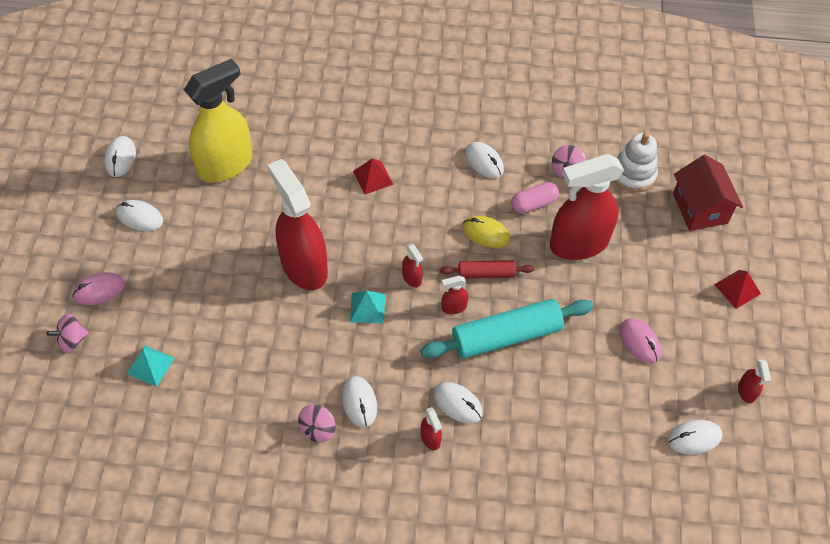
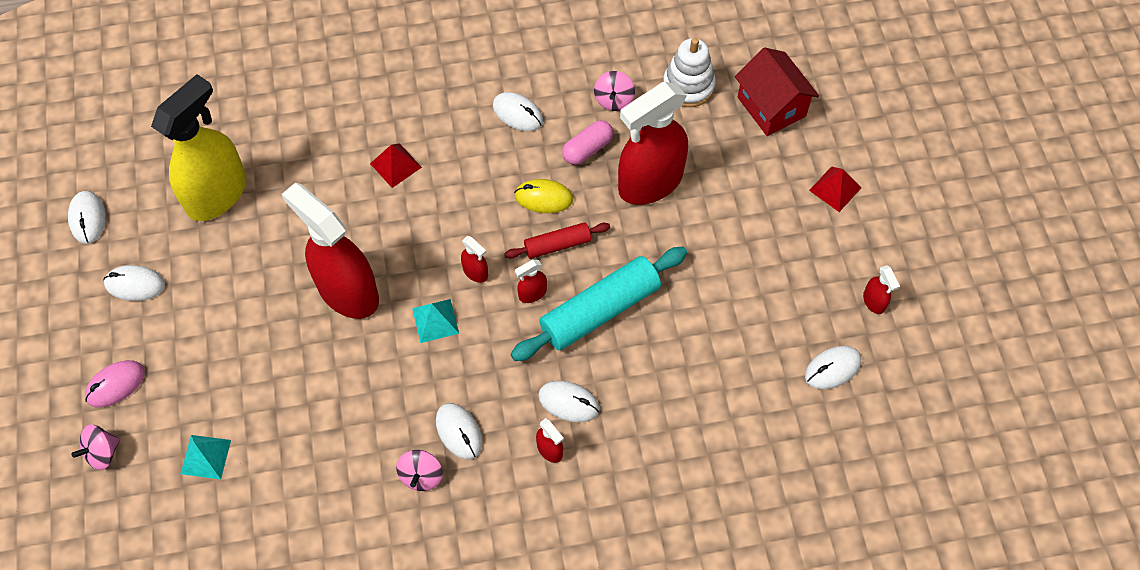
camera: 15 degrees left, 5 degrees up
(639, 342) = (746, 277): pink mouse -> none

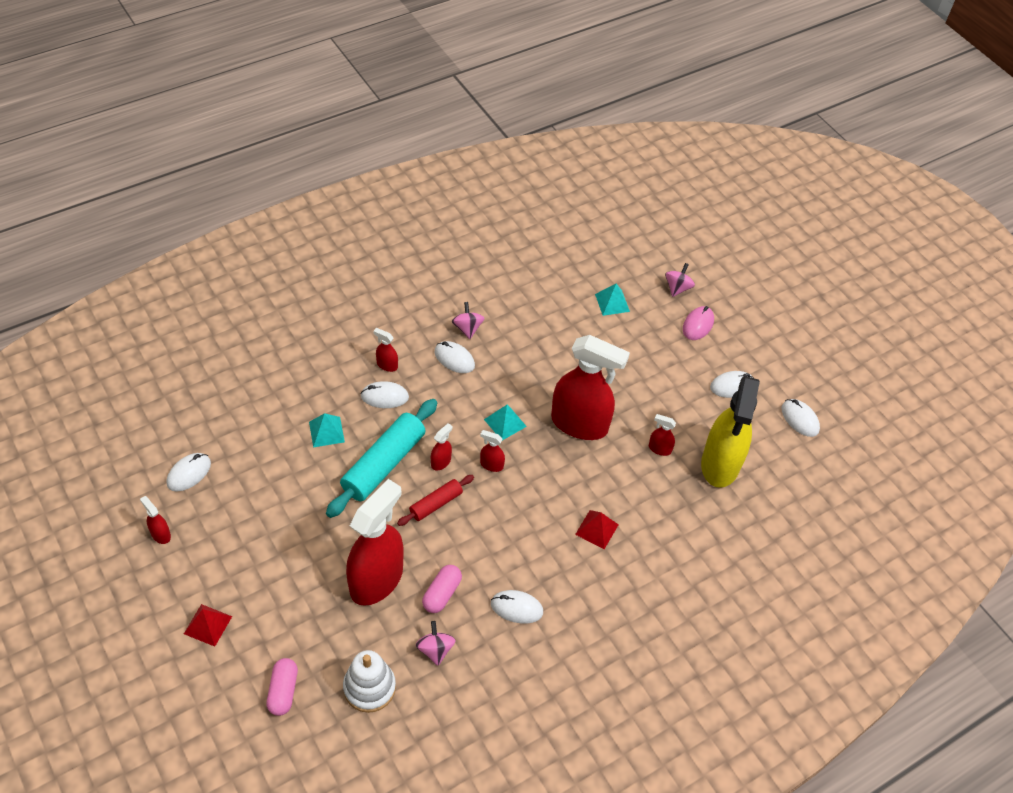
camera: 155 degrees right, 10 degrees down
(273, 233) = (659, 449): none -> red spray bottle
(543, 198) = (462, 539): yellow mouse -> none
(655, 374) = (326, 432): none -> turquoise pyramid
(771, 107) = (283, 691): red house -> pink capsule

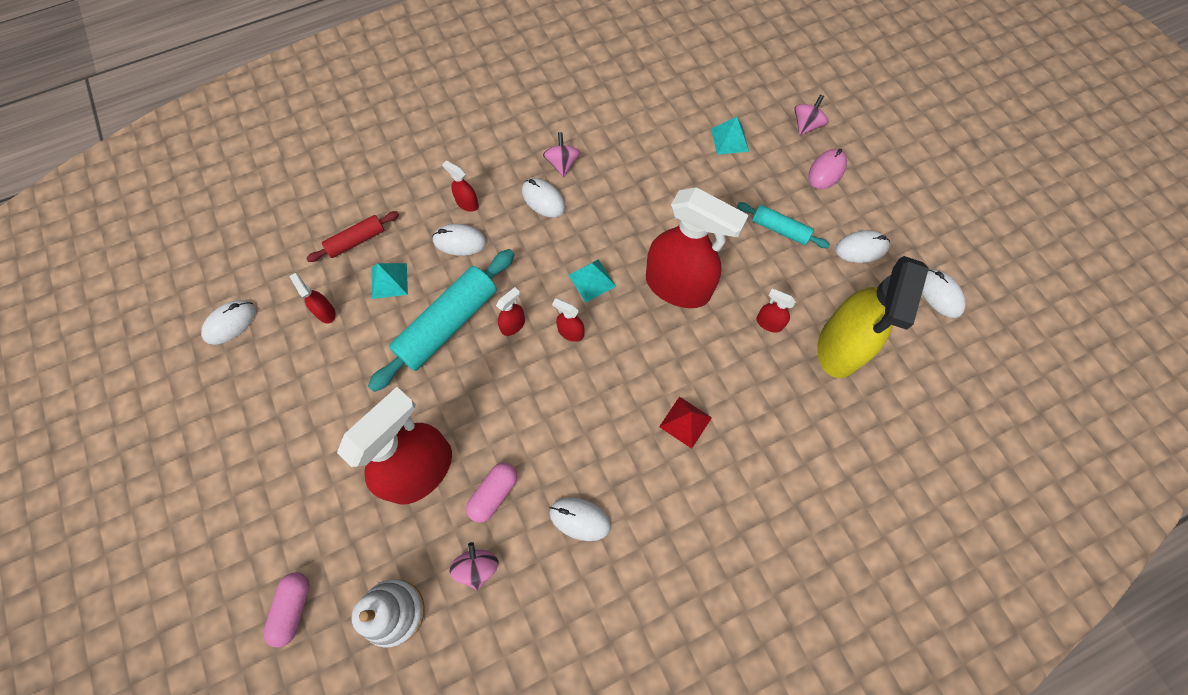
camera: 10 degrees right, 15 degrees up
(160, 534) = (187, 396): red spray bottle -> red spray bottle (325, 312)
(208, 625) = (221, 514): red pyramid -> none
(436, 504) = (501, 378): red rolling pin -> red rolling pin (356, 241)
(662, 374) = (780, 229): none -> turquoise rolling pin

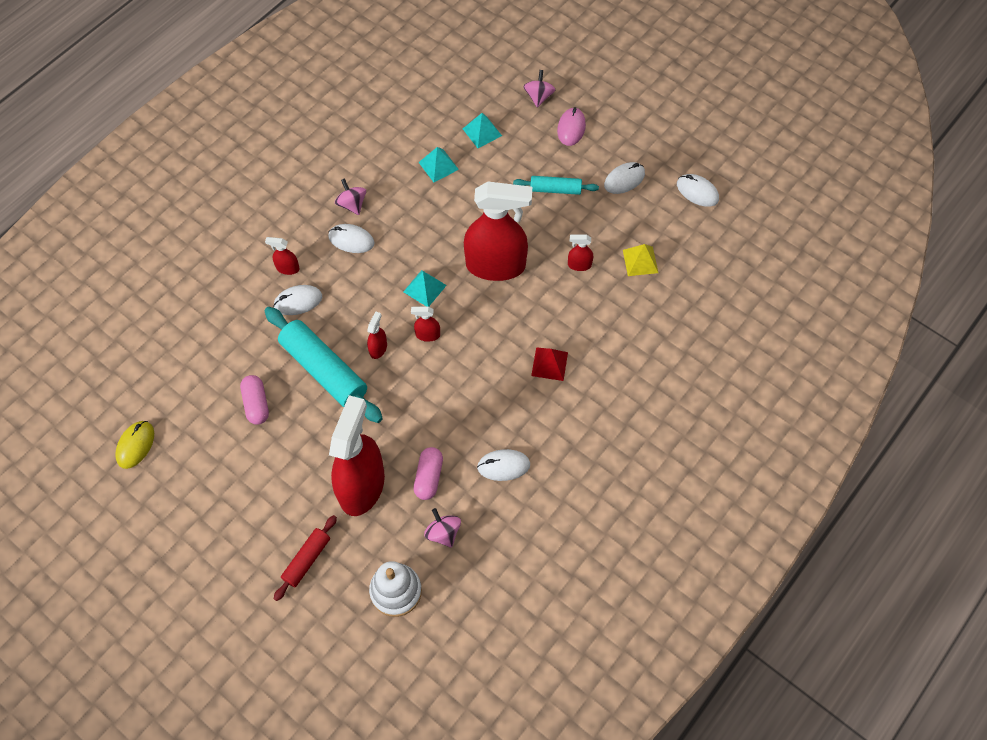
camera: 25 degrees left, 5 degrees down
(230, 323) = (135, 445): white mouse -> yellow mouse
(293, 608) = (316, 624): pink capsule -> pink capsule (256, 404)
(325, 312) = (214, 403): red spray bottle -> none
(356, 241) = (208, 336): red rolling pin -> red rolling pin (307, 560)
(389, 281) = (255, 356): turquoise pyramid -> turquoise pyramid (438, 166)
(448, 324) = (324, 370): turquoise rolling pin -> turquoise rolling pin turned 60 degrees counterclockwise
(840, 347) = (640, 261): yellow spray bottle -> yellow pyramid

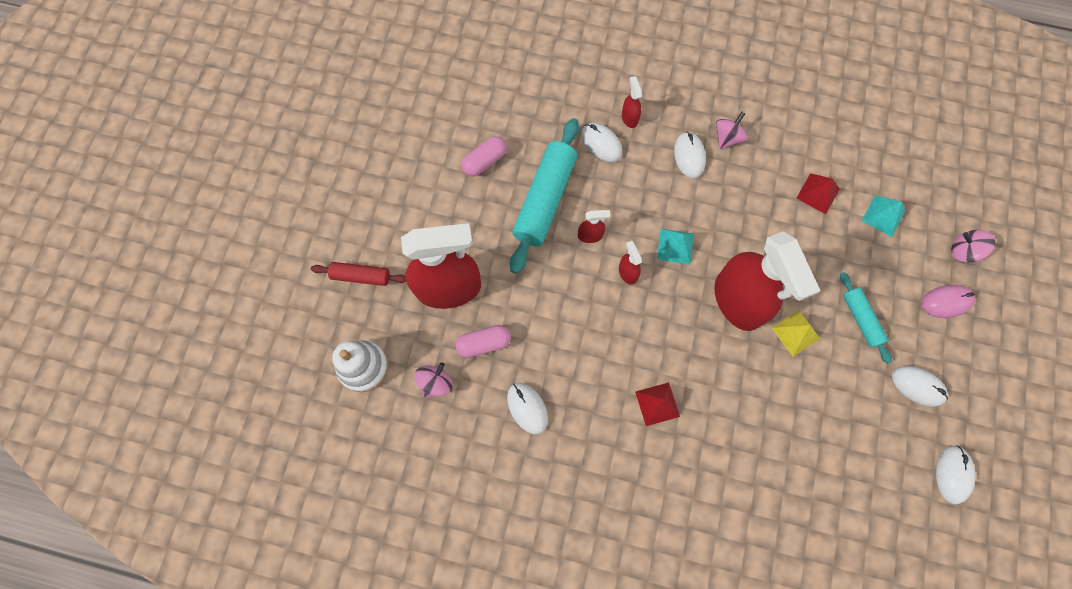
camera: 65 degrees right, 10 degrees up
(135, 445) = (403, 89): yellow mouse -> none
(438, 166) = (817, 193): turquoise pyramid -> red pyramid
(538, 97) = (963, 251): pink spinning top -> pink spinning top turned 135 degrees counterclockwise
(579, 265) = (786, 384): red spray bottle -> none
(640, 261) = (827, 447): yellow pyramid -> yellow pyramid (795, 333)

